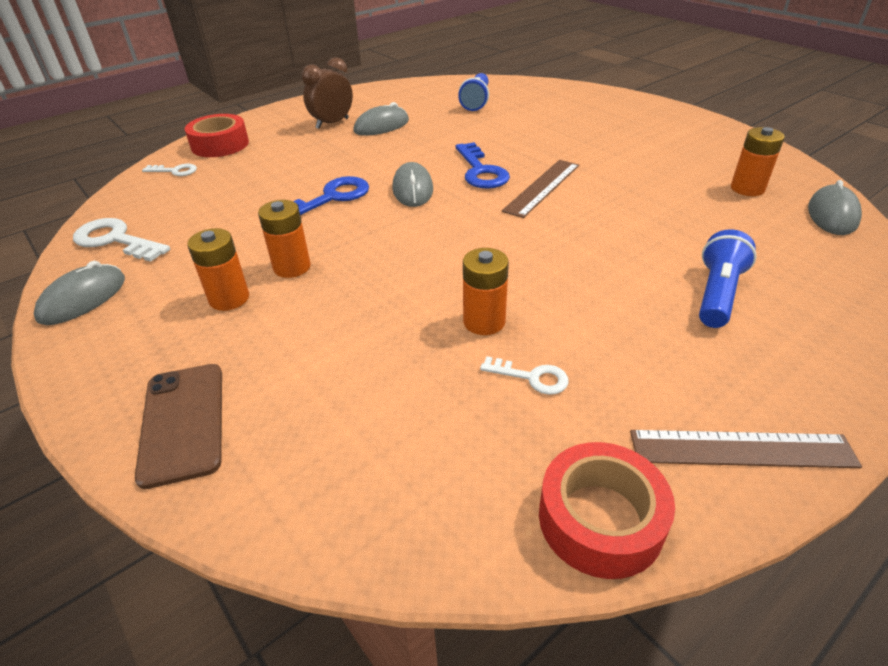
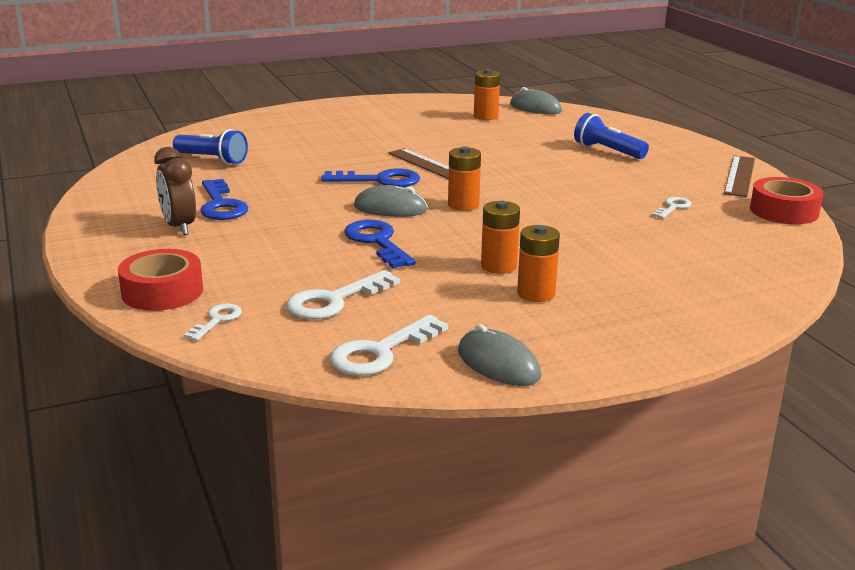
camera: 75 degrees left, 15 degrees down
(183, 422) = (693, 313): brown phone -> none
(208, 204) = (334, 301): none -> white key
(381, 126) = (221, 205): grey mouse -> blue key
(484, 321) = (610, 211): orange battery -> orange battery (463, 205)

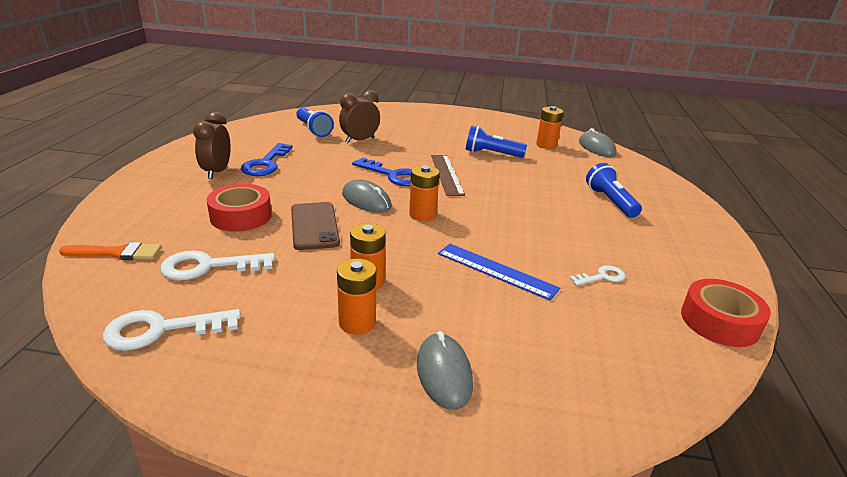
camera: 30 degrees right, 5 degrees up
(162, 292) = (128, 217): red tape -> red tape (241, 216)
(217, 320) = (117, 253): white key -> orange brush
(286, 157) = (360, 140): none -> brown clock
(377, 242) = (314, 226): blue key -> brown phone
(445, 137) = (491, 154): none -> blue flashlight
(498, 364) = (220, 386): grey mouse -> grey mouse (444, 373)
(589, 227) = (496, 271): none -> blue ruler
(739, 176) = (714, 264): brown ruler -> none

